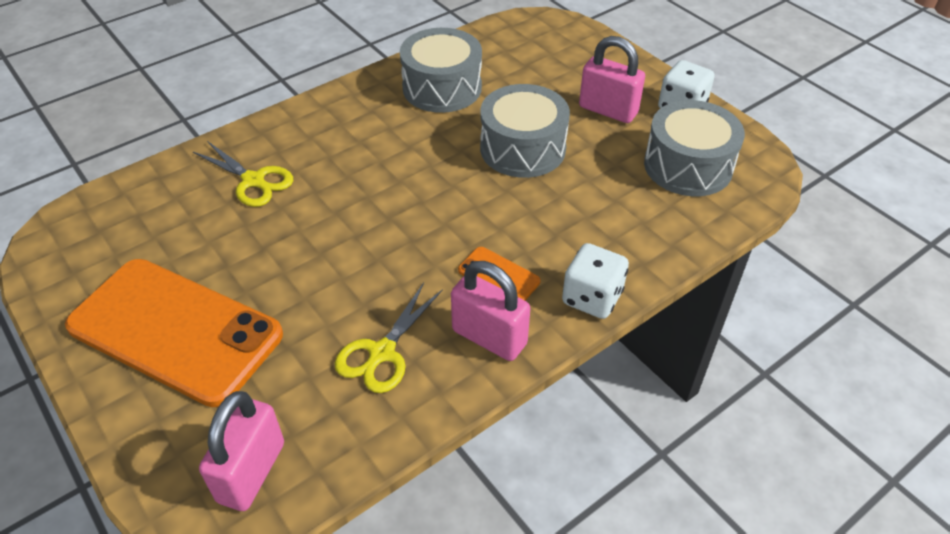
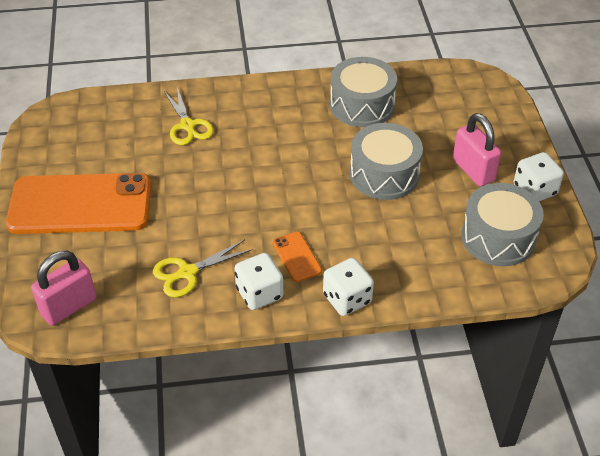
camera: 30 degrees right, 0 degrees up
(175, 331) = (80, 205): orange phone -> orange phone turned 60 degrees counterclockwise
(489, 337) = (259, 293): pink padlock -> white dice

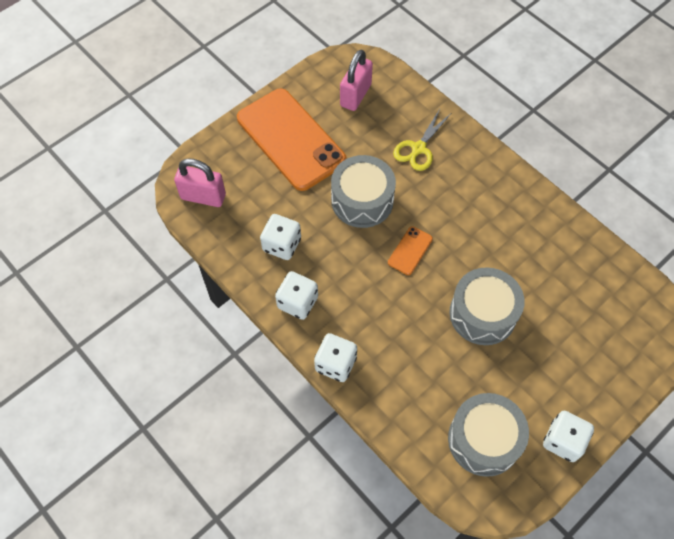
camera: 55 degrees right, 15 degrees up
(187, 273) = (282, 245): yellow scissors -> white dice
(297, 257) = (349, 305): orange phone -> orange phone (410, 251)
(362, 105) = (547, 250): grey drum -> grey drum (362, 200)
(473, 170) = (545, 378): pink padlock -> pink padlock (355, 95)

